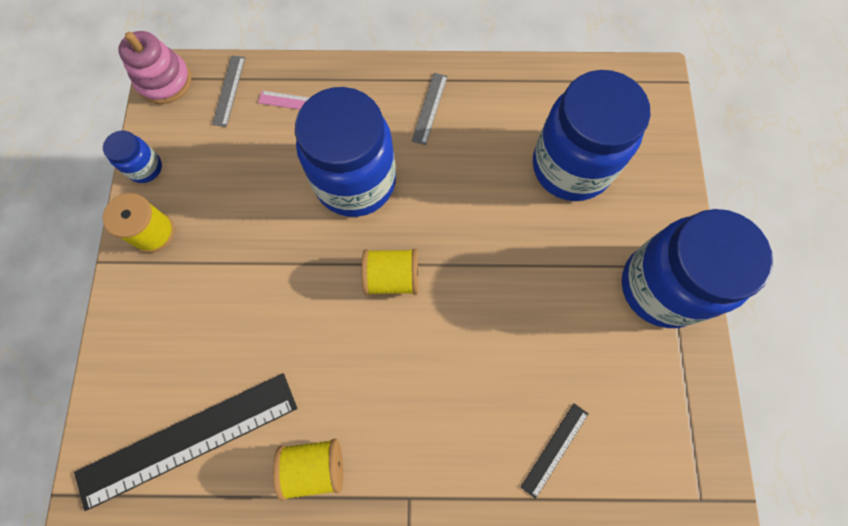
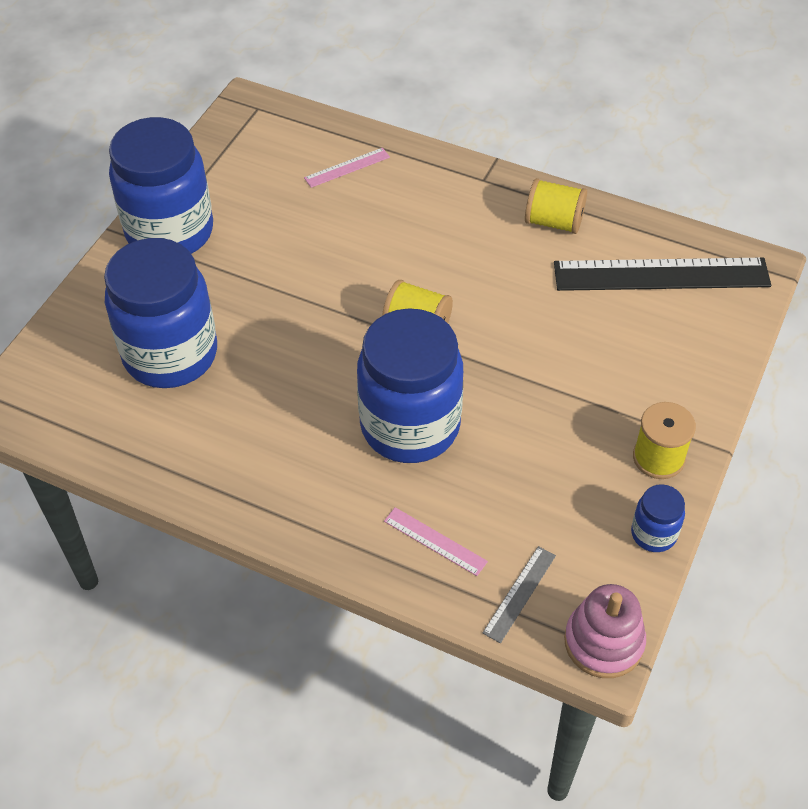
camera: 155 degrees left, 20 degrees down
(429, 108) = (281, 473): grey ruler -> none
(554, 449) = (347, 167): black ruler -> pink ruler

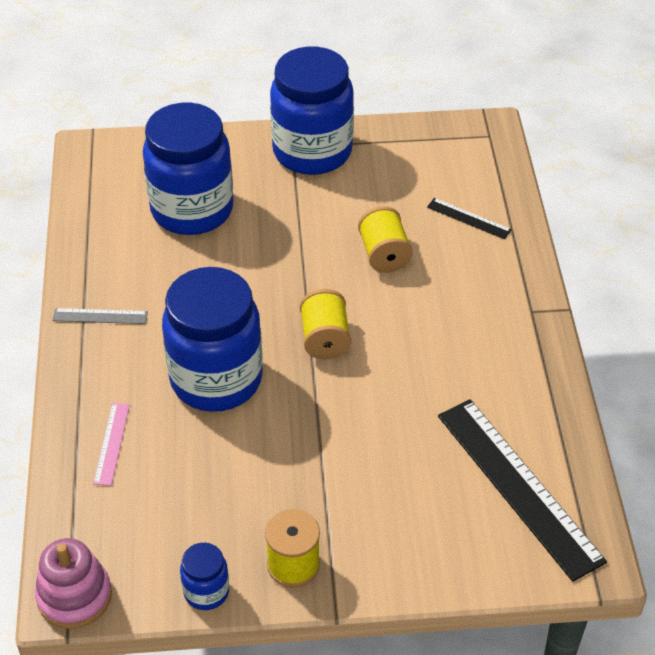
camera: 60 degrees right, 5 degrees down
(347, 167) = (468, 218): pink ruler -> black ruler
(519, 594) = (91, 519): grey ruler -> grey ruler (100, 316)
(554, 222) = (520, 381): yellow spool -> yellow spool (384, 254)

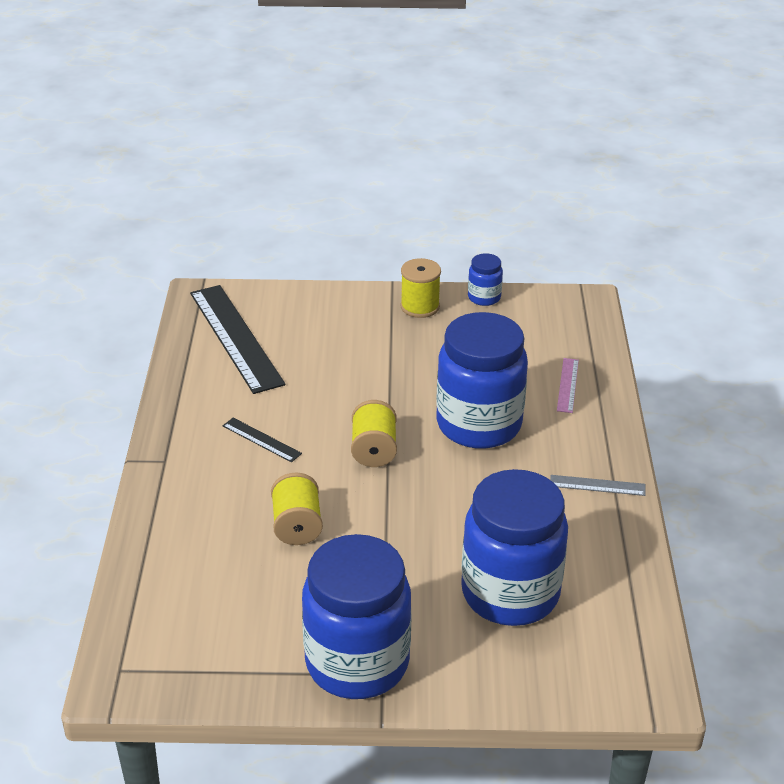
camera: 175 degrees left, 10 degrees down
(74, 596) = (579, 301): pink stacking toy -> none
(468, 218) = (190, 559): black ruler -> black ruler (261, 440)

